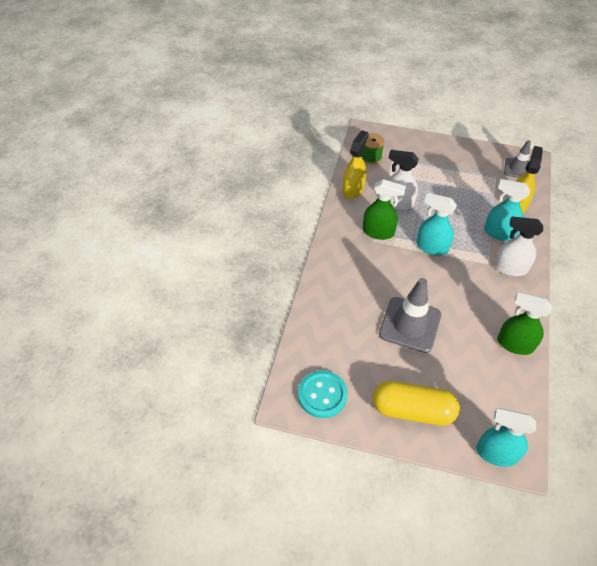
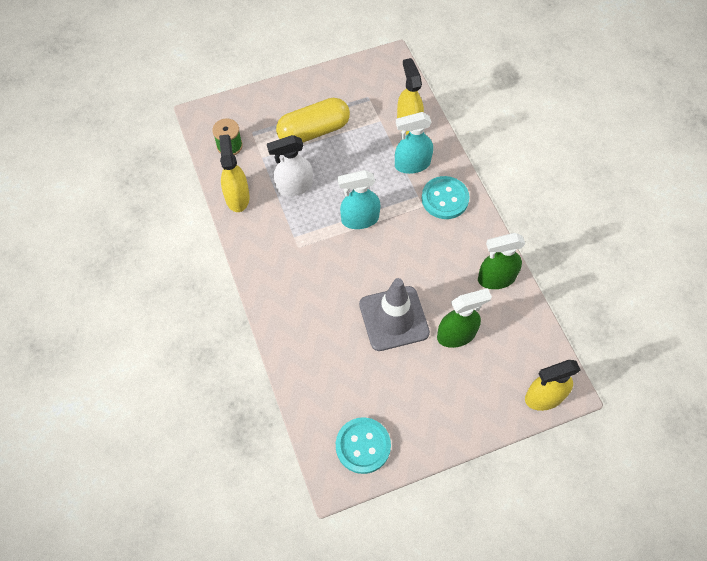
camera: 35 degrees left, 10 degrees up
(378, 232) = (297, 233): green spray bottle -> green spray bottle (456, 335)
(412, 410) = (452, 405): yellow capsule -> yellow capsule (313, 131)
(496, 453) = (544, 397): turquoise spray bottle -> yellow spray bottle
(510, 268) = (445, 199): white spray bottle -> turquoise button
(517, 169) = (384, 78): grey traffic cone -> none

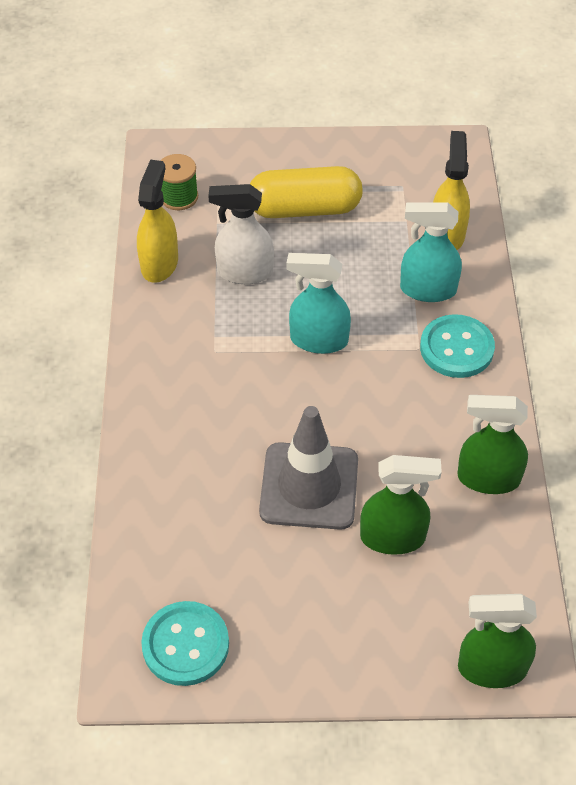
camera: 20 degrees right, 10 degrees down
(544, 397) = (491, 668): yellow spray bottle -> green spray bottle

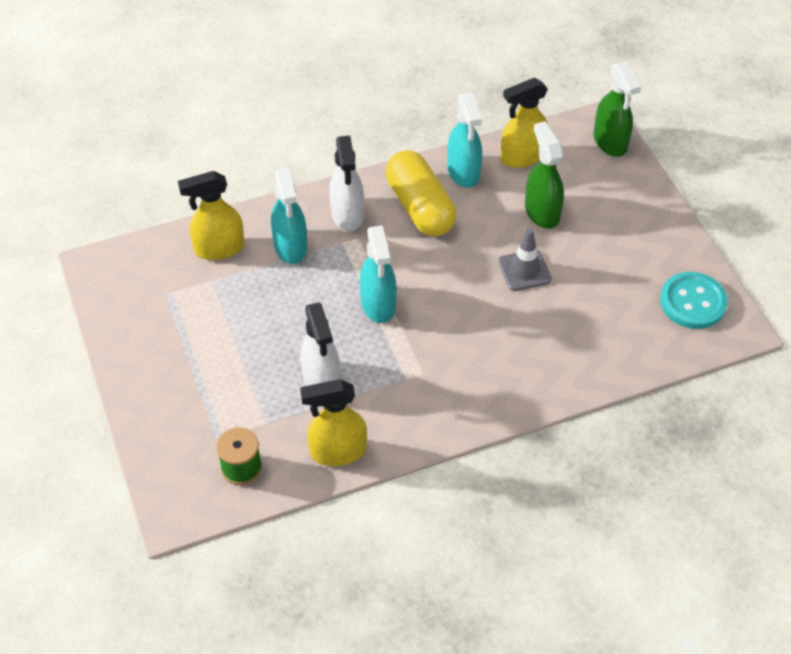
camera: 110 degrees left, 0 degrees up
(304, 209) = (222, 359): yellow capsule -> yellow capsule (420, 207)
(309, 486) = (524, 270): grey traffic cone -> grey traffic cone, size x0.59
(456, 348) = (347, 215): turquoise button -> white spray bottle
(488, 478) = (463, 172): green spray bottle -> turquoise spray bottle
(495, 551) = (522, 157): none -> yellow spray bottle

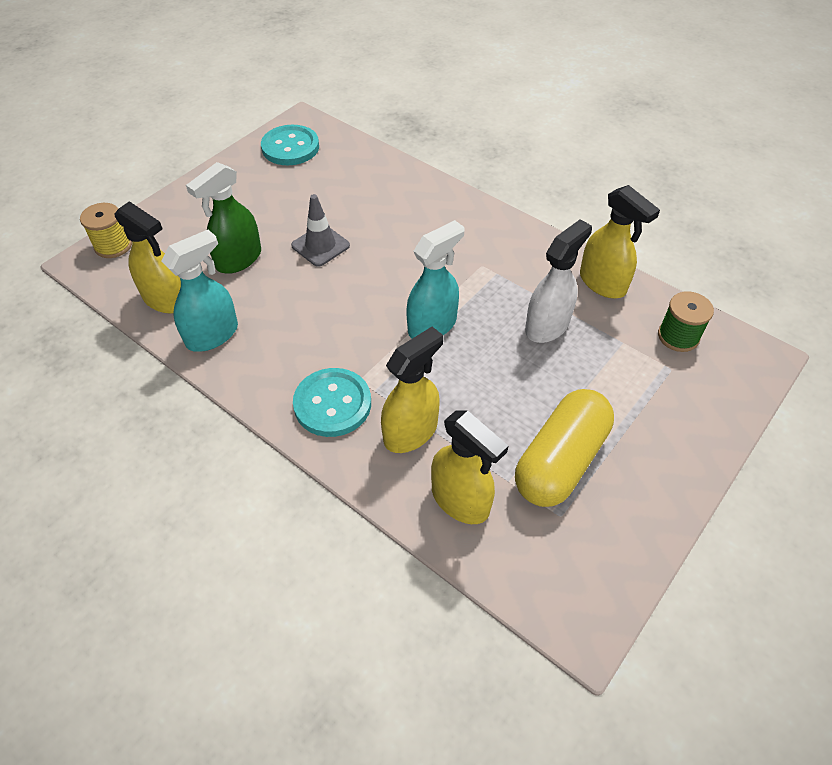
camera: 120 degrees left, 0 degrees up
(290, 247) = (411, 432): turquoise spray bottle -> yellow spray bottle
(347, 215) = (332, 404): white spray bottle -> turquoise button
(420, 207) = (284, 348): yellow capsule -> yellow capsule (560, 461)
(610, 142) = (113, 245): green spray bottle -> yellow spool

